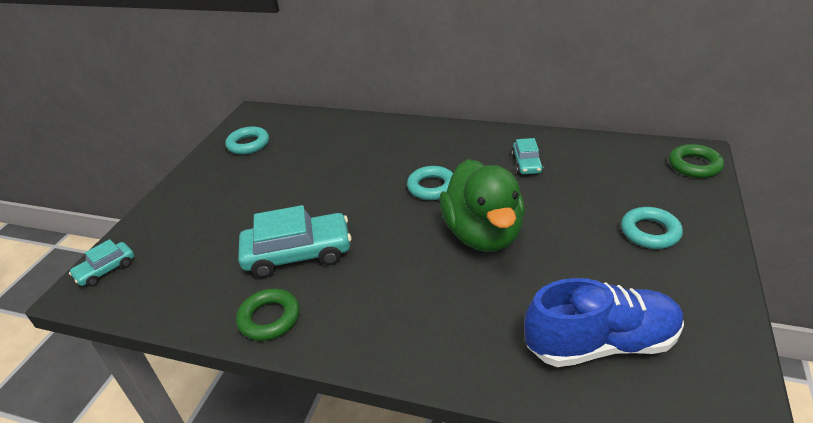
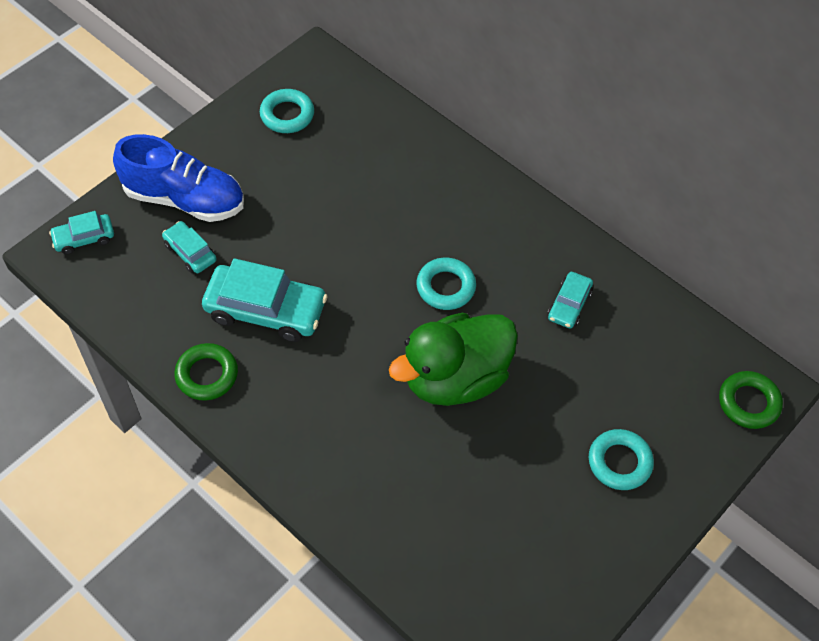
camera: 20 degrees right, 20 degrees up
(210, 243) = (190, 252): none -> turquoise car
(483, 234) = (455, 378): green duck -> green duck turned 45 degrees clockwise
(601, 343) = (472, 551): blue shoe -> blue shoe (184, 199)

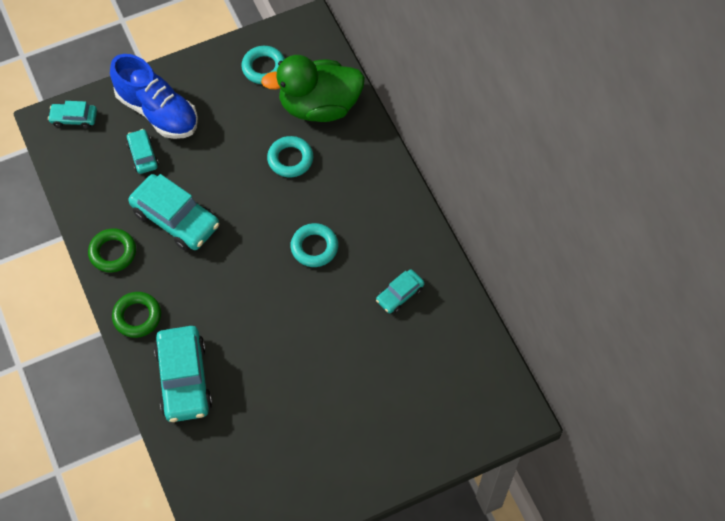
camera: 25 degrees right, 5 degrees up
(369, 491) = (184, 379): none -> turquoise car
(455, 378) = (285, 320): green duck -> green duck (319, 106)
(619, 462) = (373, 427): turquoise ring -> turquoise ring (290, 159)
(748, 403) = (495, 420): green ring -> green ring (137, 316)

